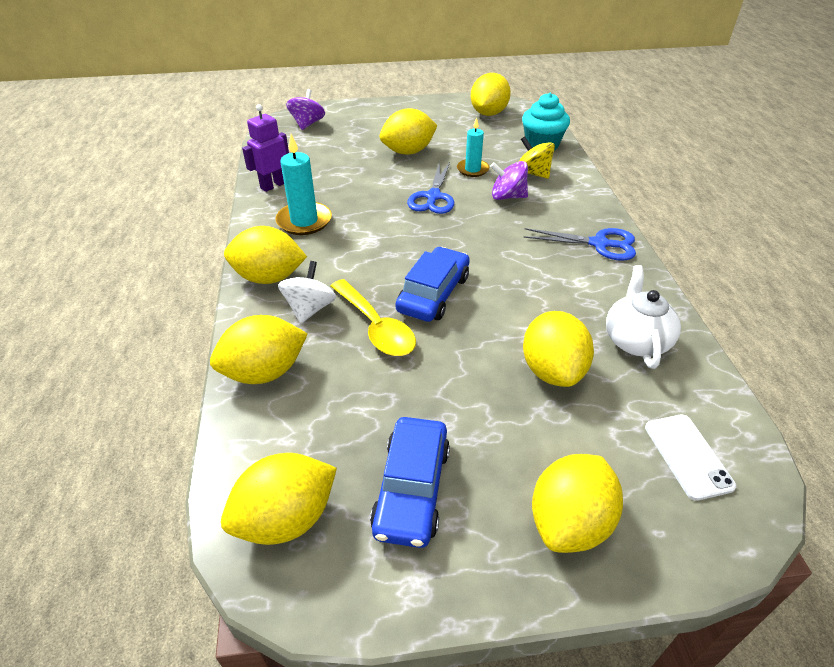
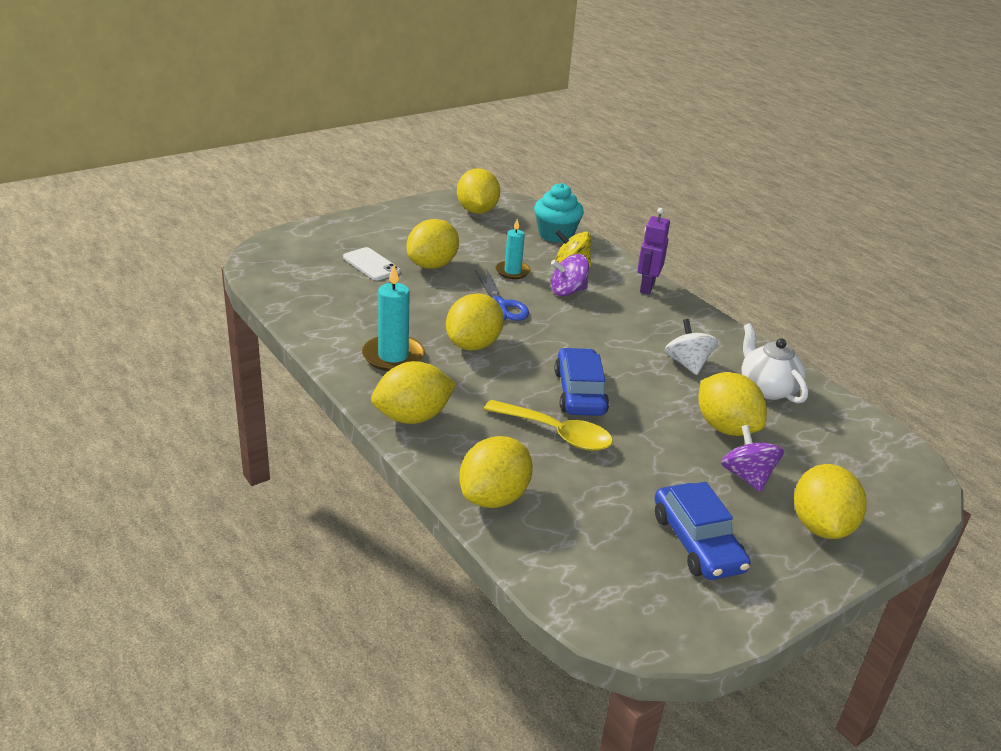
camera: 30 degrees left, 10 degrees down
(273, 185) = (322, 327): purple robot -> purple robot (646, 287)
(286, 519) = (623, 595): yellow lemon -> yellow lemon (473, 345)
(307, 124) = (291, 254): purple spinning top -> purple spinning top (747, 476)
(310, 309) = (481, 434): white spinning top -> white spinning top (687, 364)
(599, 244) = (679, 317): blue scissors -> none
(688, 456) = (861, 459): white phone -> white phone (371, 264)

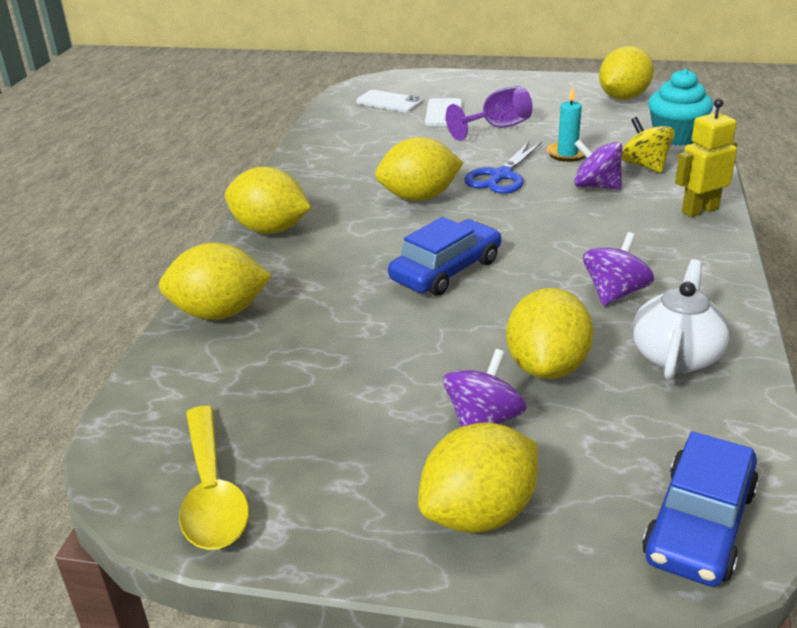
camera: 50 degrees right, 0 degrees up
(309, 268) = (389, 102): none -> white phone
(393, 356) = (337, 182): turquoise candle -> none
(432, 265) = (497, 128): yellow lemon -> purple goblet
(556, 433) = (361, 292): yellow spoon -> yellow spoon (212, 493)
(646, 287) = (699, 210): purple robot -> yellow robot
(687, 364) = (615, 293): white spinning top -> purple spinning top
(697, 542) = (316, 444): blue car -> blue car (699, 524)

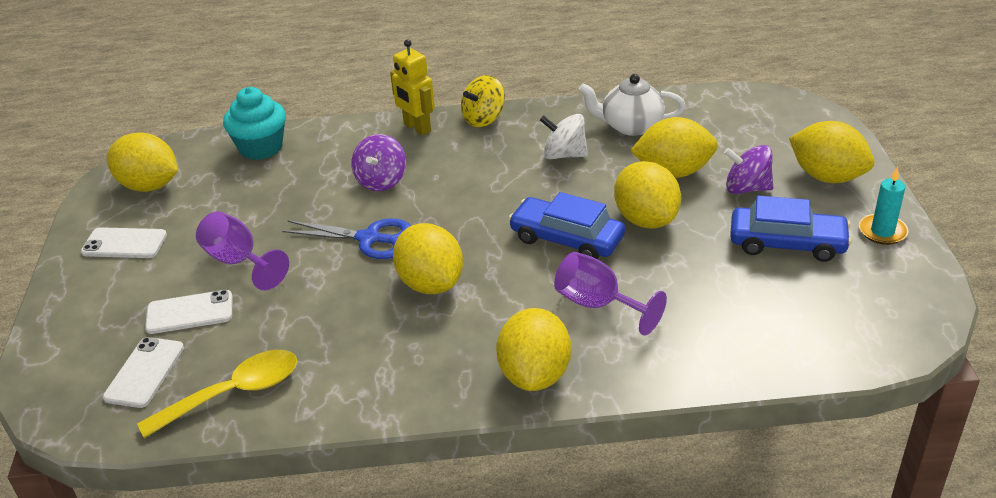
camera: 105 degrees left, 5 degrees up
(212, 493) = (897, 283): yellow spoon -> yellow spoon (234, 393)
(219, 313) = (701, 357): yellow lemon -> yellow lemon (646, 219)
(333, 271) = (598, 305): none -> purple goblet
(543, 92) = (124, 244): none -> white phone
(567, 154) = (308, 205): turquoise candle -> turquoise candle (882, 231)
(615, 293) = (564, 155): purple spinning top -> white spinning top
(644, 165) = (331, 159): yellow spinning top -> yellow spinning top (483, 119)
(699, 524) = (778, 111): blue car -> blue car (787, 243)

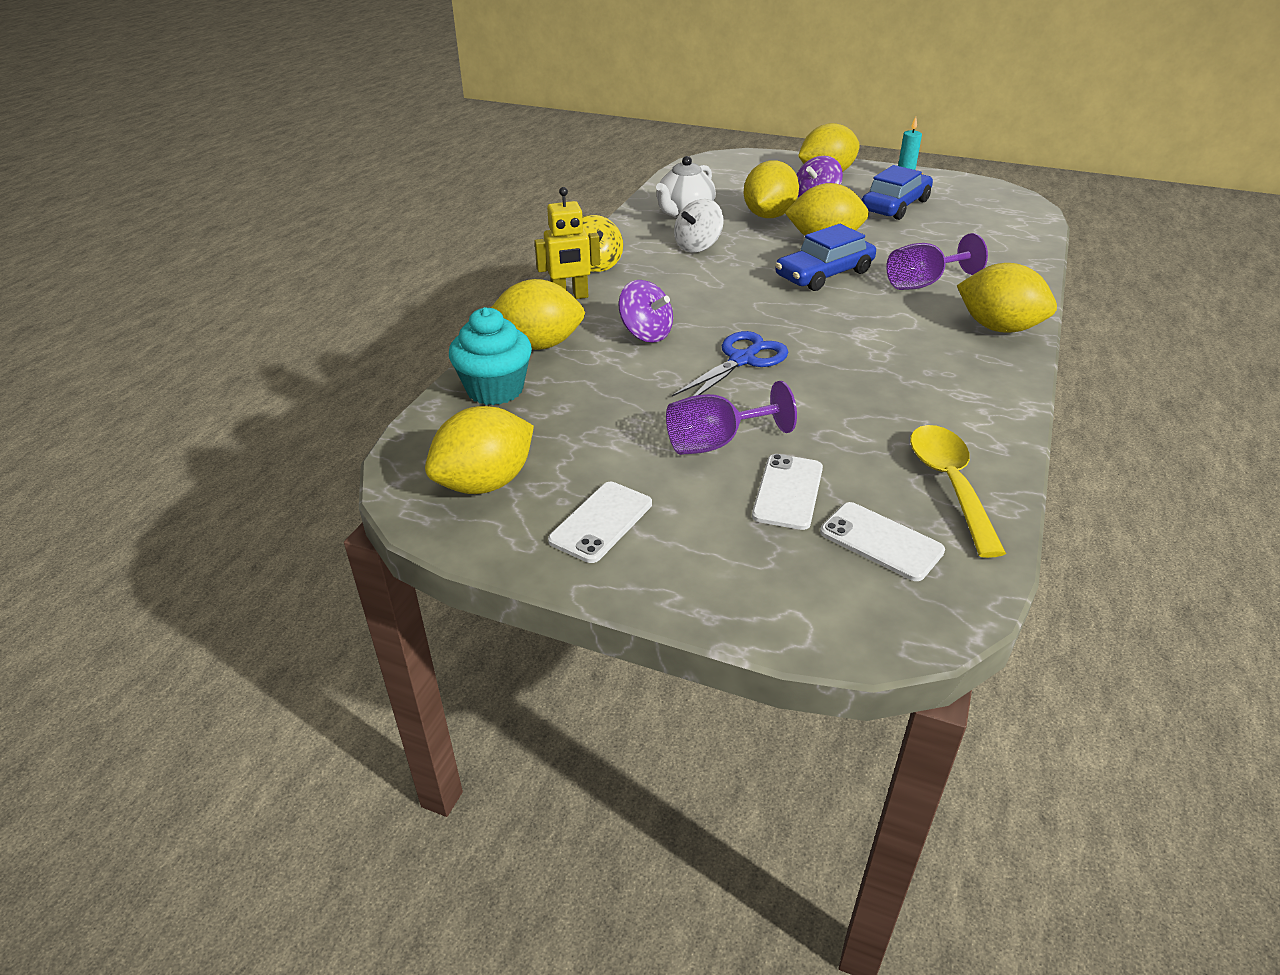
camera: 65 degrees left, 0 degrees up
(430, 284) = (841, 344): yellow lemon -> yellow lemon (538, 344)

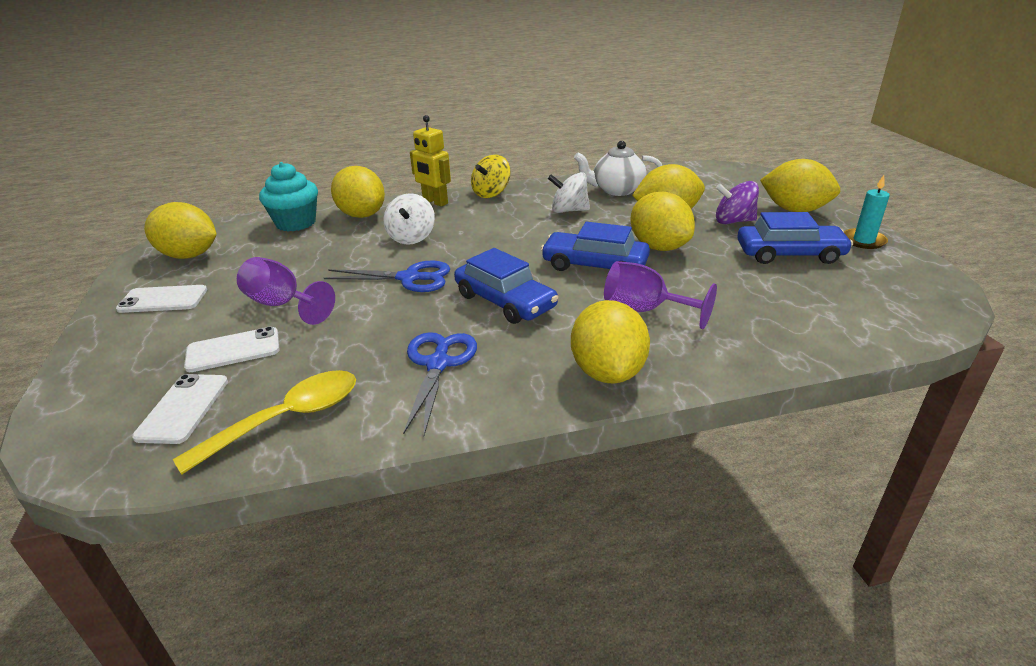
camera: 55 degrees right, 5 degrees down
(646, 334) = (411, 237): purple spinning top -> white spinning top
(844, 330) = (505, 301): none -> blue car
(923, 390) = (438, 364): none -> blue scissors

